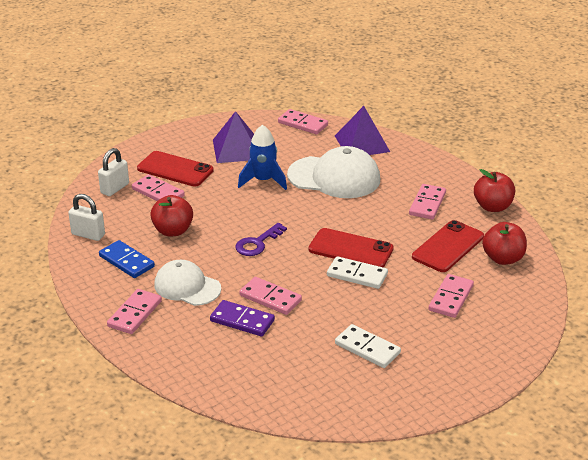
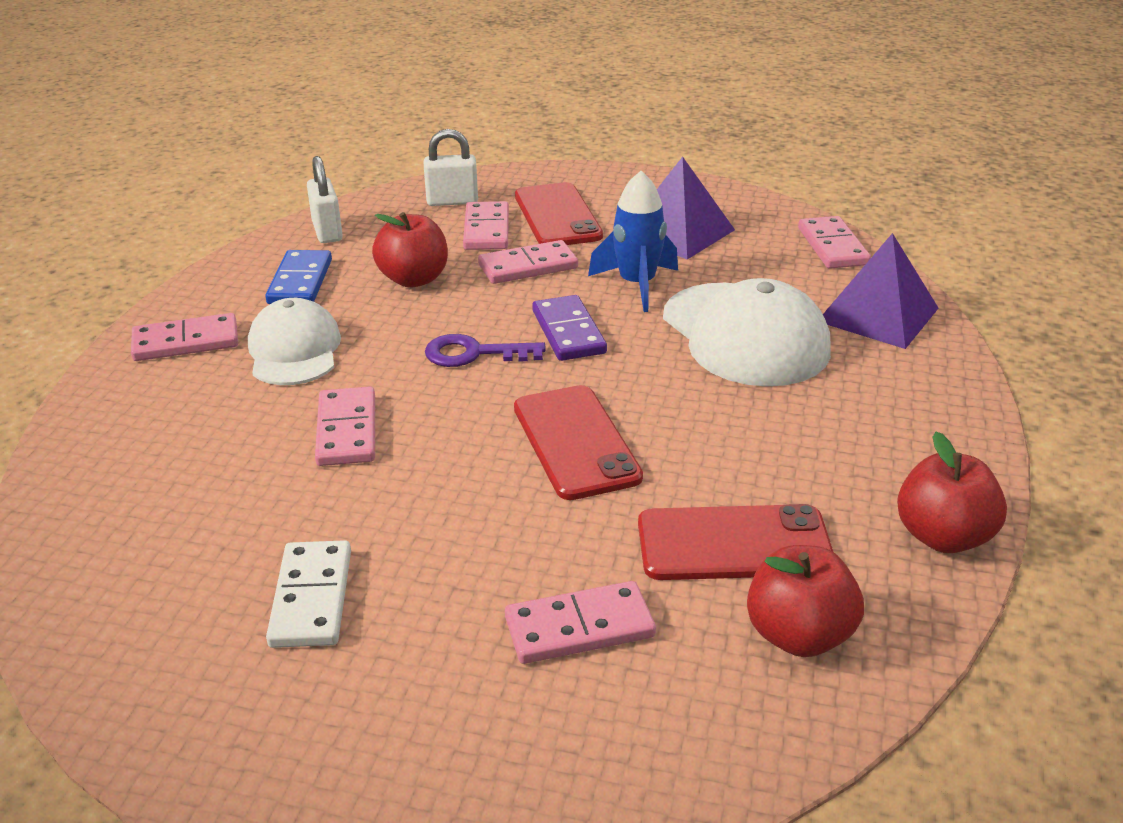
camera: 50 degrees right, 0 degrees up
(242, 320) = (260, 433): purple domino -> purple domino (568, 332)
(357, 275) = (512, 483): white domino -> none
(427, 204) = (825, 456): pink domino -> pink domino (528, 266)

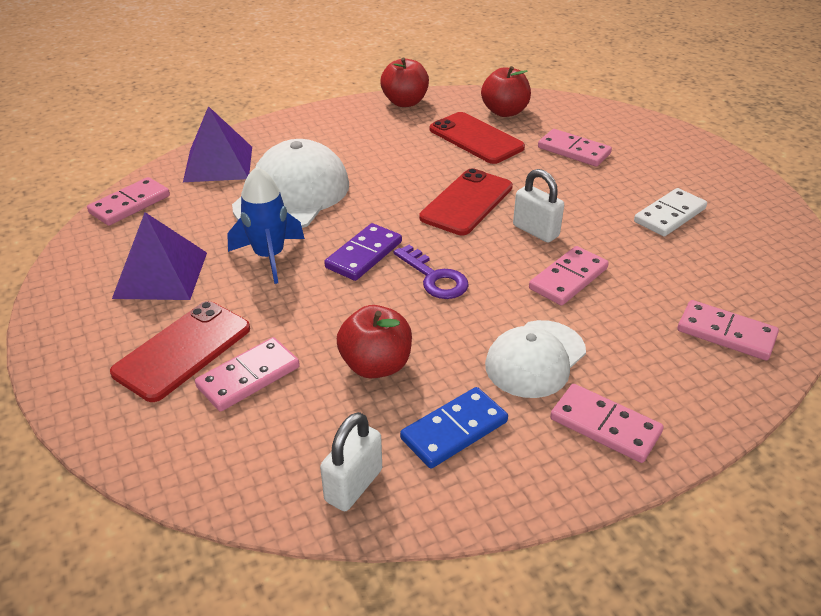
camera: 130 degrees left, 5 degrees up
(452, 201) = (205, 438): white padlock -> white padlock (535, 231)
(528, 266) = (292, 318): pink domino -> pink domino (726, 333)

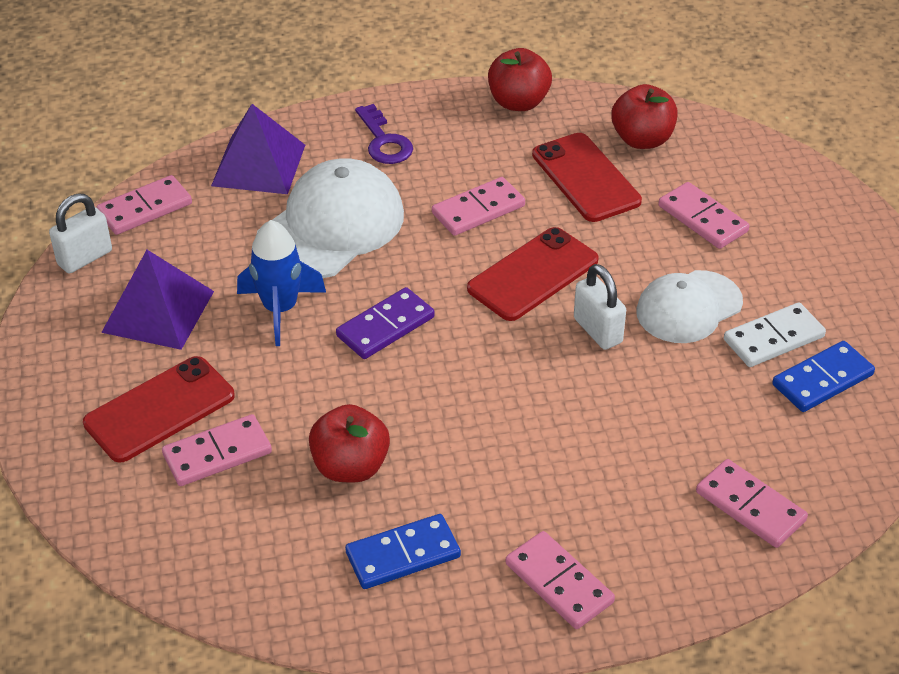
camera: 15 degrees right, 5 degrees up
(353, 485) = (284, 589): white padlock -> white padlock (85, 258)
(434, 278) = (453, 372): purple key -> purple key (384, 141)
(535, 359) = (521, 493): white cap -> white cap (688, 307)
(568, 278) = (605, 402): pink domino -> pink domino (478, 210)
(722, 236) = (822, 380): none -> blue domino

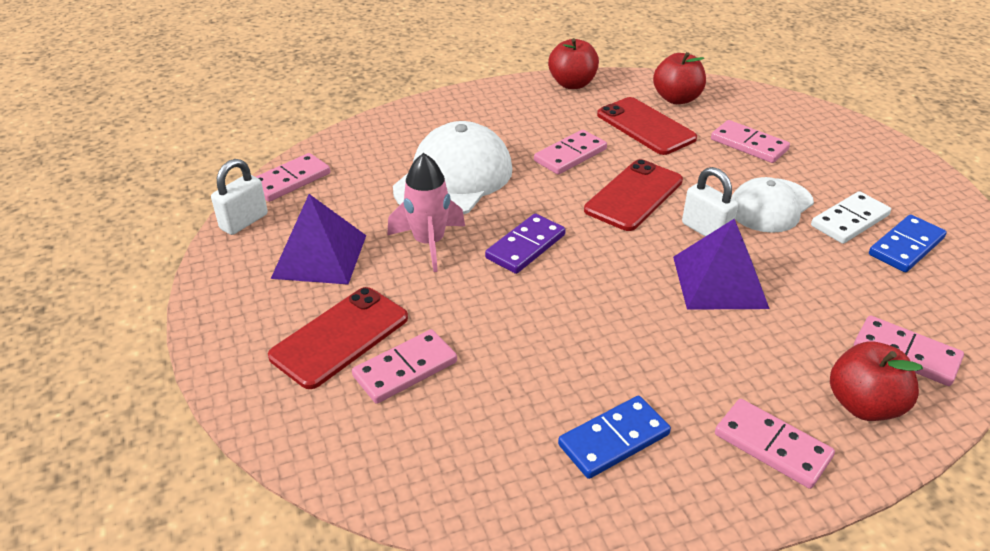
camera: 10 degrees left, 5 degrees down
(258, 165) = (379, 141): purple pyramid -> purple pyramid (719, 282)
(280, 309) = (429, 243): blue rocket -> pink rocket
(350, 467) = (535, 365): red apple -> red apple (863, 405)
(384, 141) = (477, 117): purple key -> none

